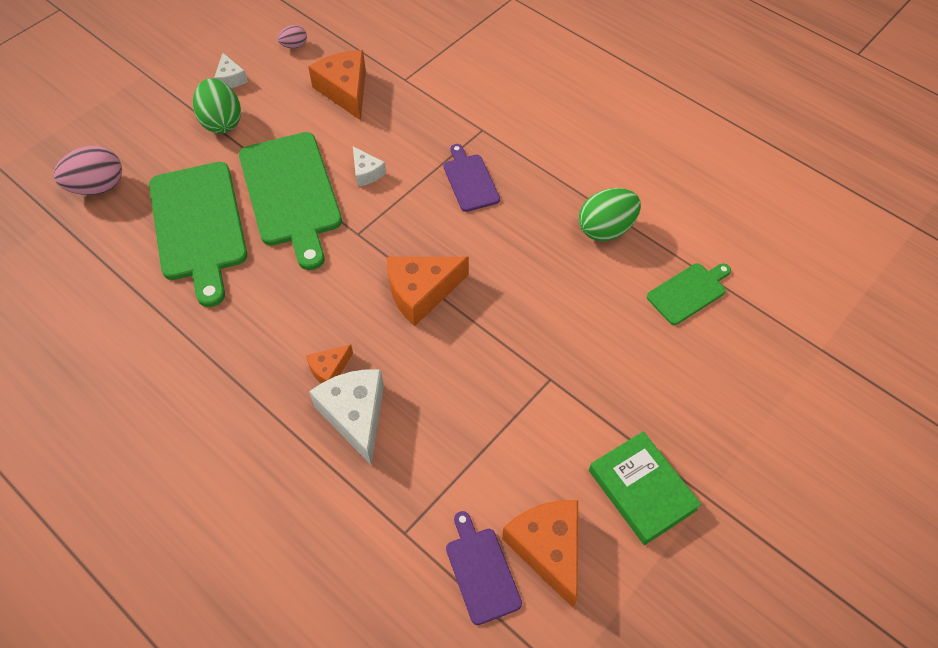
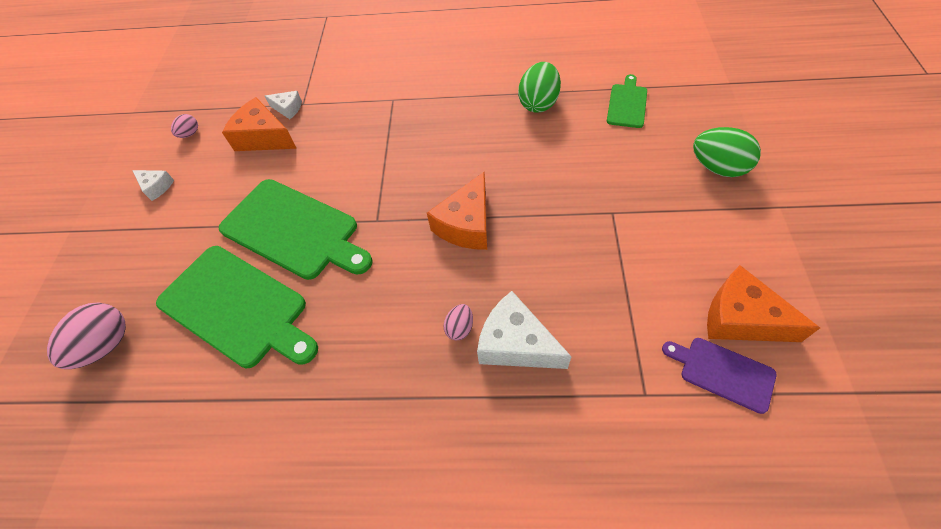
camera: 35 degrees left, 0 degrees up
(222, 122) = (180, 221): green egg -> green egg (717, 167)
(329, 369) = (460, 328): orange cheese -> pink egg
(366, 173) = (339, 177): white cheese -> white cheese (288, 109)
(470, 180) = (419, 134): purple cutting board -> none
(642, 490) = (744, 233): green book -> none

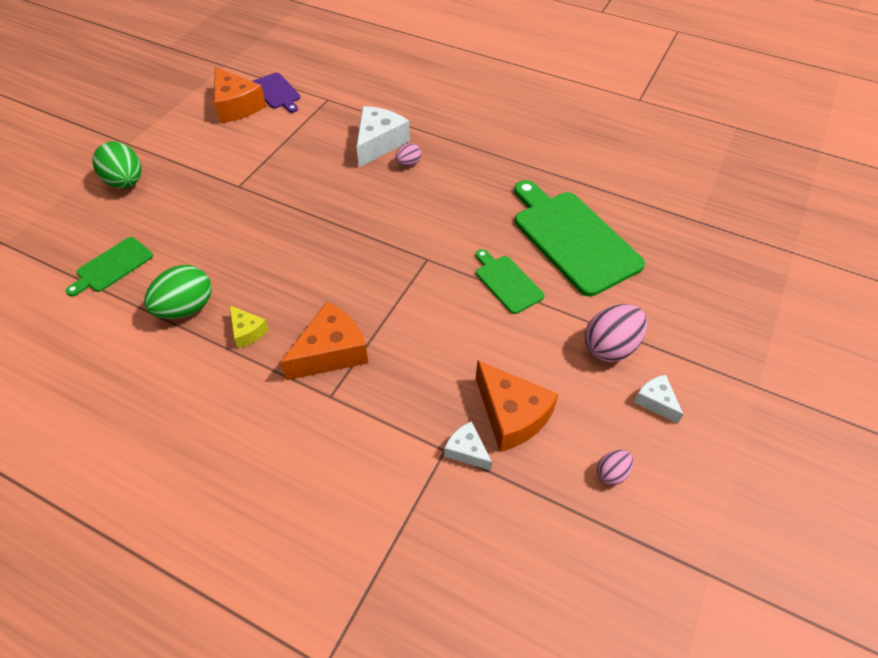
camera: 160 degrees left, 5 degrees down
(106, 345) = (689, 253): pink egg -> pink egg (610, 347)
(294, 230) = (507, 282): green cutting board -> green cutting board, size x0.51
(466, 224) = (354, 223): orange cheese -> orange cheese (331, 352)
(480, 108) = (247, 331): none -> yellow cheese
(516, 343) = (379, 143): white cheese -> white cheese turned 120 degrees counterclockwise

